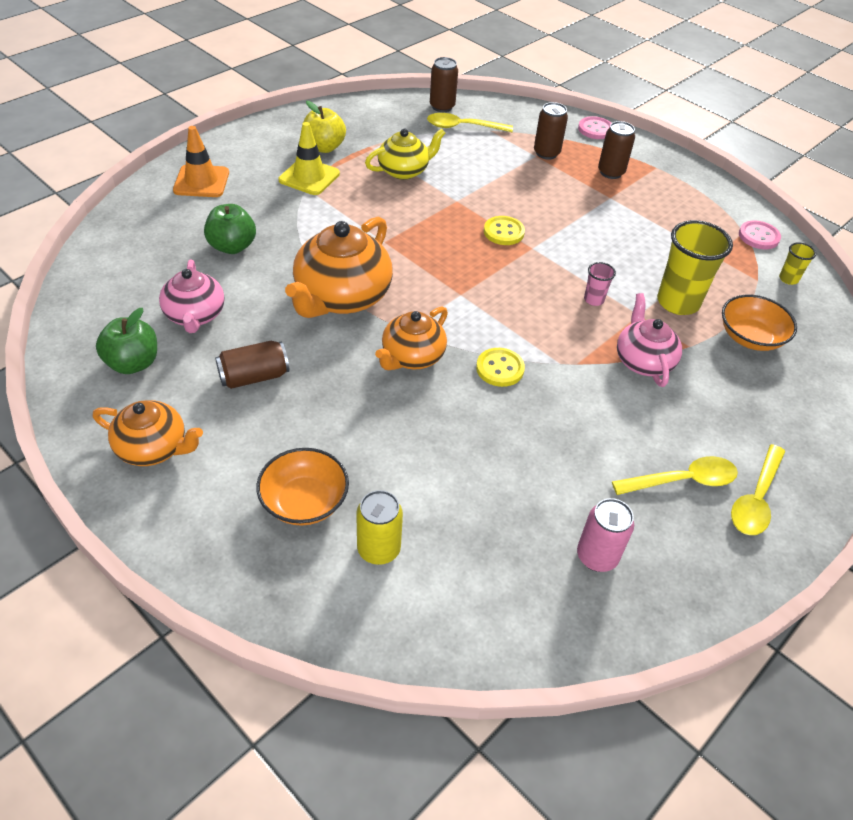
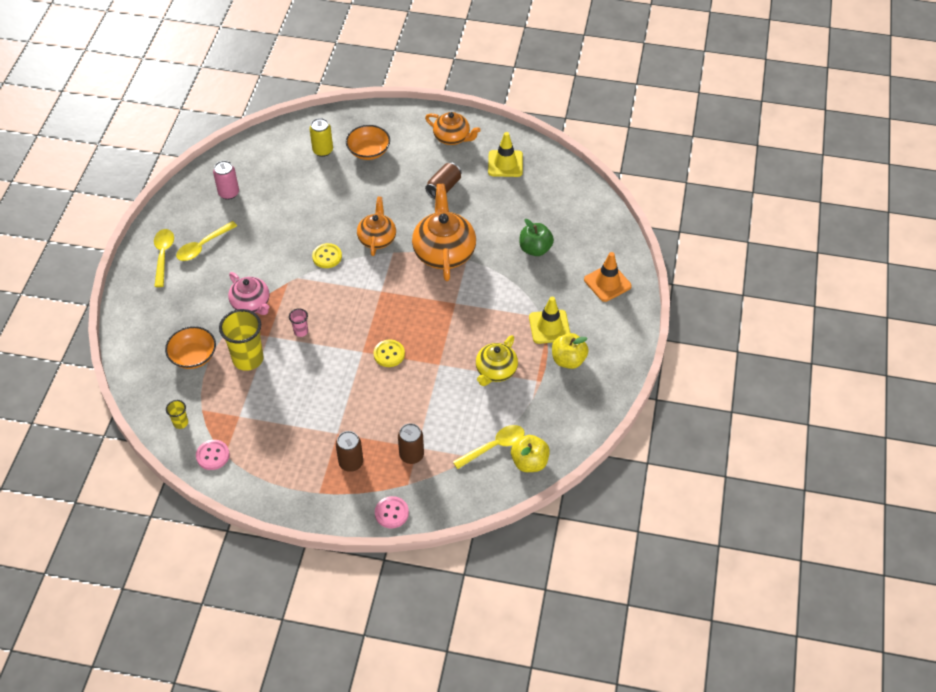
camera: 150 degrees right, 5 degrees up
(133, 363) = (505, 164): green apple -> yellow traffic cone
(154, 448) = (452, 137): orange teapot -> orange teapot turned 135 degrees counterclockwise
(195, 315) = (506, 200): pink teapot -> none
(442, 107) = (529, 462): brown can -> yellow apple

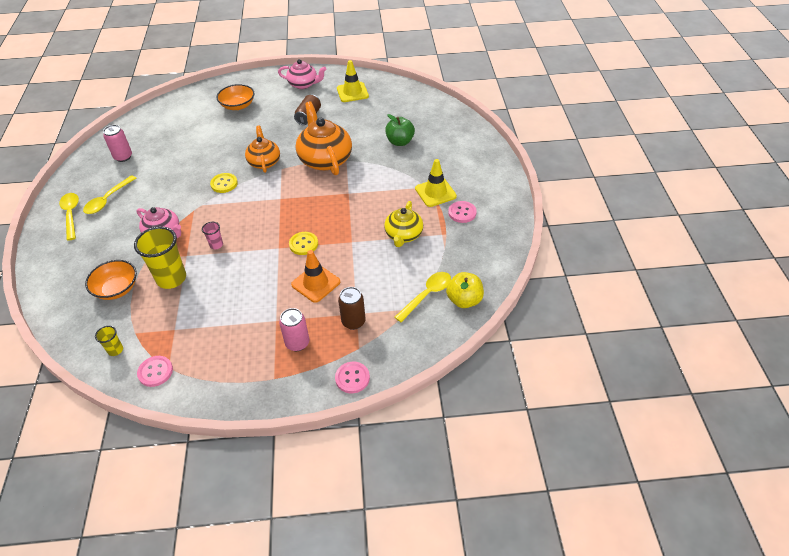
camera: 15 degrees left, 5 degrees down
(323, 150) = (199, 112): yellow can -> none
(351, 463) = (297, 343): brown can -> pink can
(452, 137) = (303, 84): orange teapot -> pink teapot
(568, 360) = (462, 213): yellow apple -> pink button
(607, 283) = (468, 152): orange traffic cone -> orange traffic cone (316, 283)

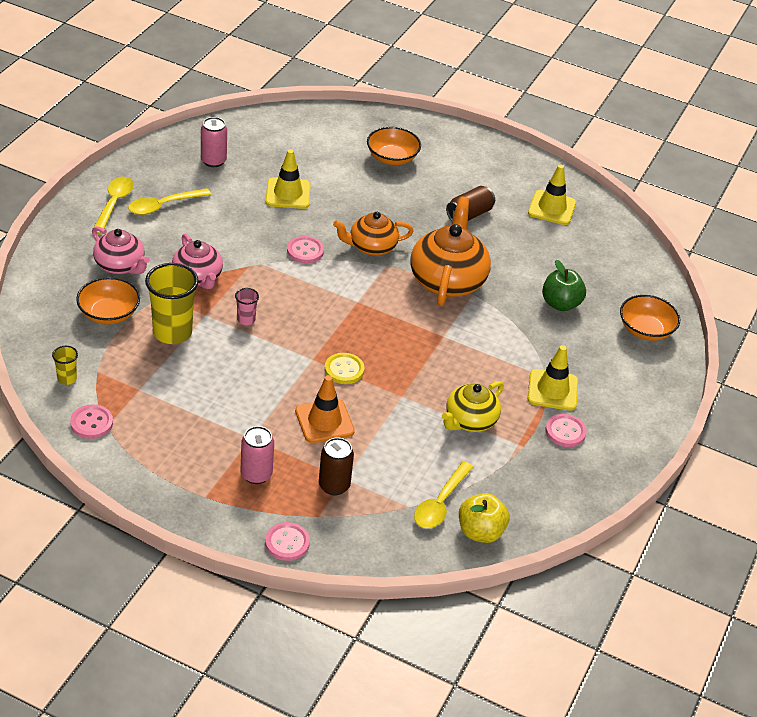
camera: 25 degrees right, 5 degrees down
(187, 155) = (288, 194): none -> yellow traffic cone
(224, 184) = (305, 251): yellow button -> pink button
(264, 162) = (371, 247): orange teapot -> orange teapot turned 120 degrees counterclockwise
(303, 84) = (496, 167): pink teapot -> pink teapot (120, 266)
(426, 295) = (440, 503): yellow spoon -> yellow spoon turned 135 degrees clockwise
(457, 134) = (645, 330): none -> orange bowl

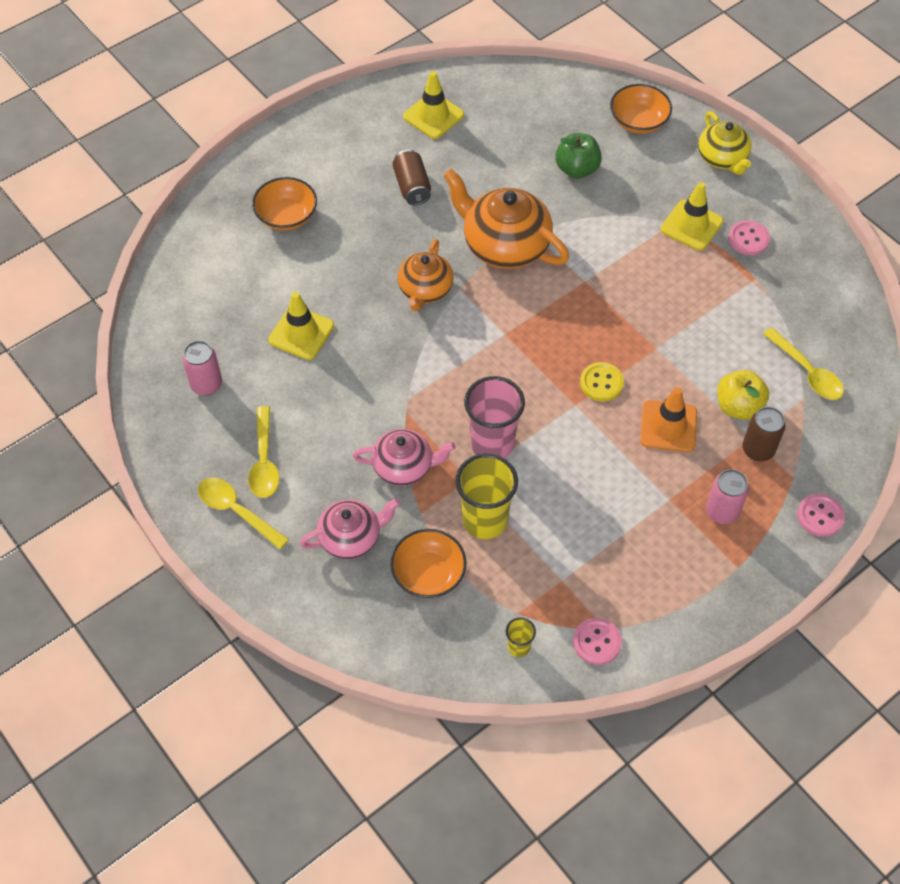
camera: 60 degrees left, 15 degrees up
(246, 320) = (492, 444): pink cup -> pink cup, size x2.12
(305, 251) = (405, 351): pink button -> none
(470, 421) = (709, 306): yellow teapot -> yellow teapot (722, 158)
(480, 532) = (851, 355): yellow apple -> yellow apple (738, 406)

